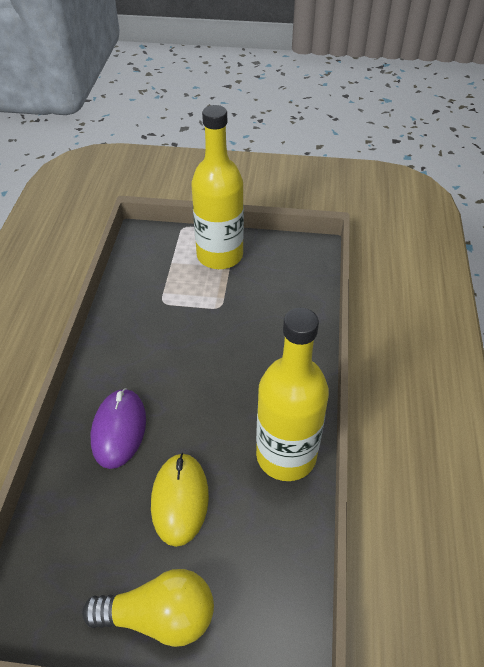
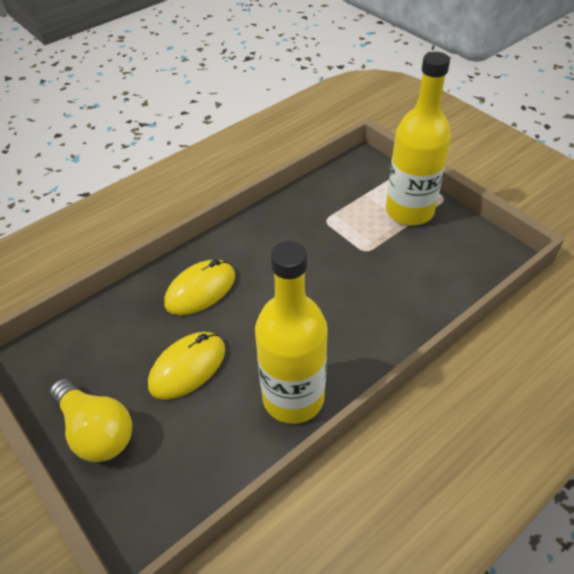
camera: 45 degrees right, 0 degrees up
(119, 429) = (200, 290): purple mouse -> yellow mouse

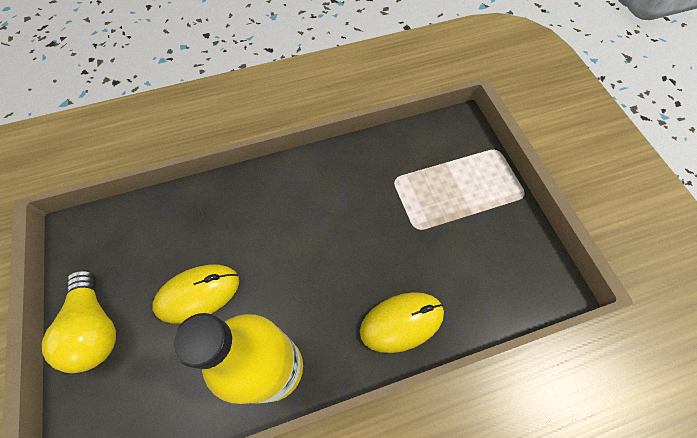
camera: 20 degrees right, 15 degrees up
(200, 290) = (246, 215): yellow mouse -> yellow mouse (401, 322)
(409, 211) = (481, 198): yellow bottle -> none

